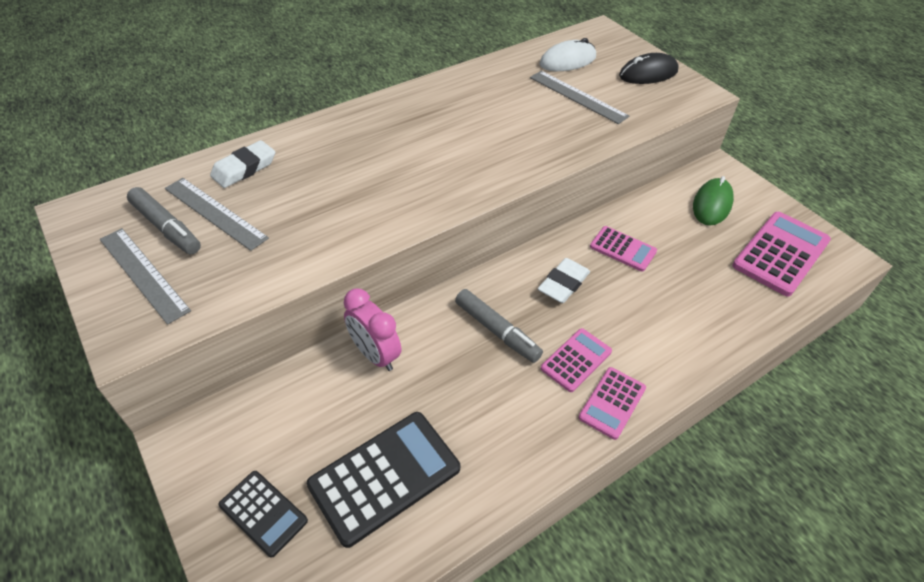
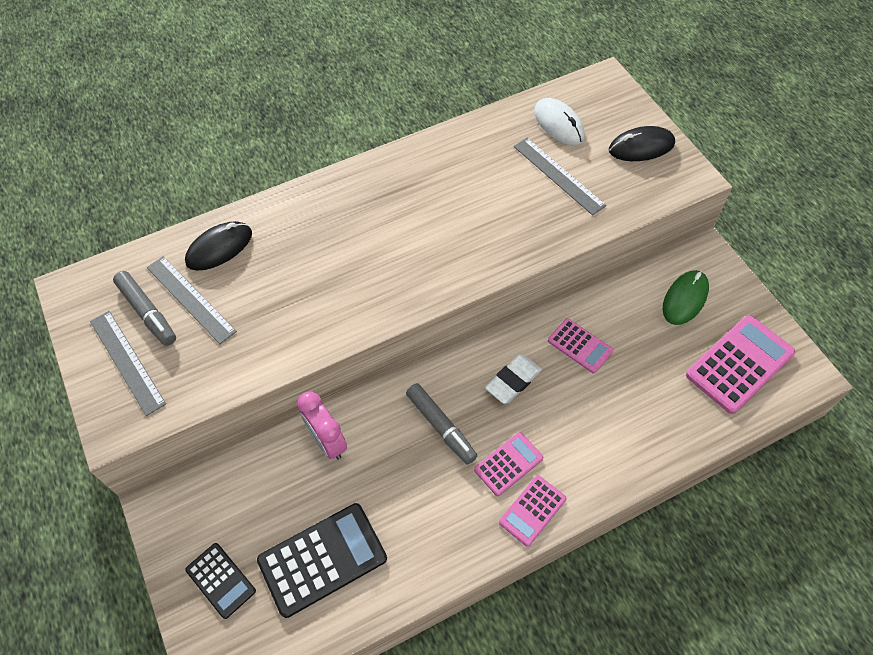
camera: 10 degrees right, 10 degrees up
(244, 168) = (219, 248): white eraser -> black mouse
(567, 61) = (558, 124): white mouse -> white mouse turned 75 degrees clockwise

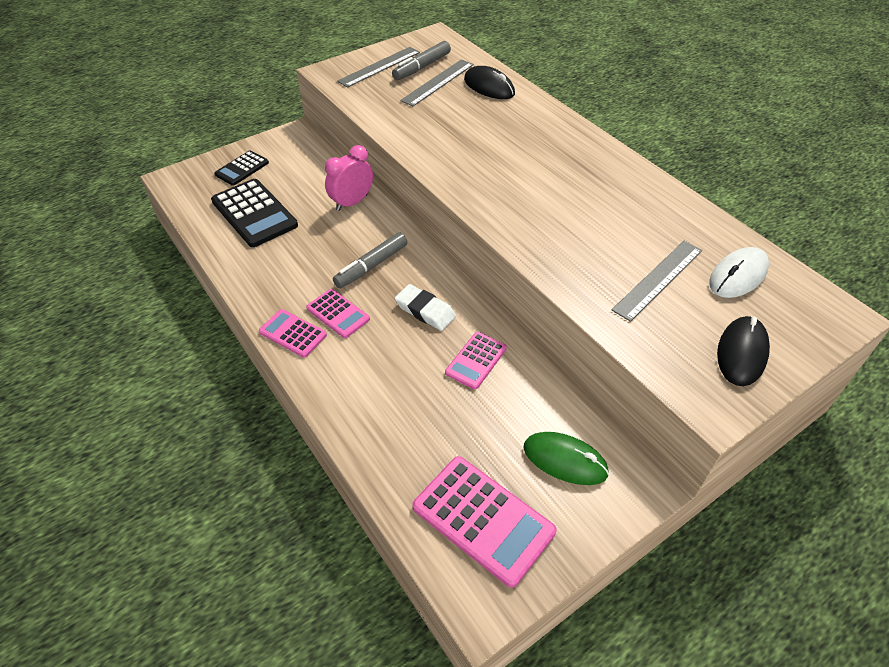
camera: 80 degrees right, 10 degrees down
(641, 147) = (741, 353): black mouse -> black mouse turned 45 degrees clockwise

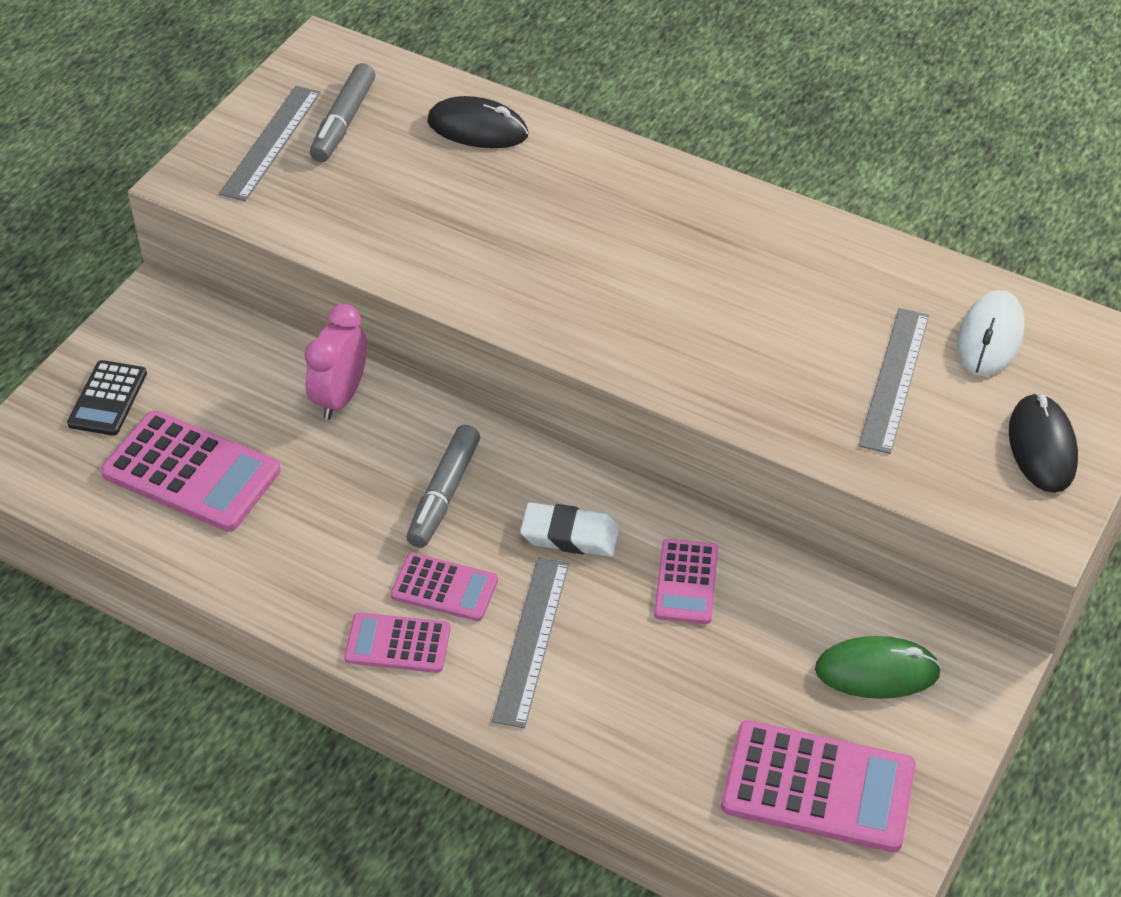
camera: 25 degrees left, 0 degrees up
(254, 213) = (191, 472): black calculator -> pink calculator
(438, 82) = (390, 145): grey ruler -> grey ruler (532, 640)

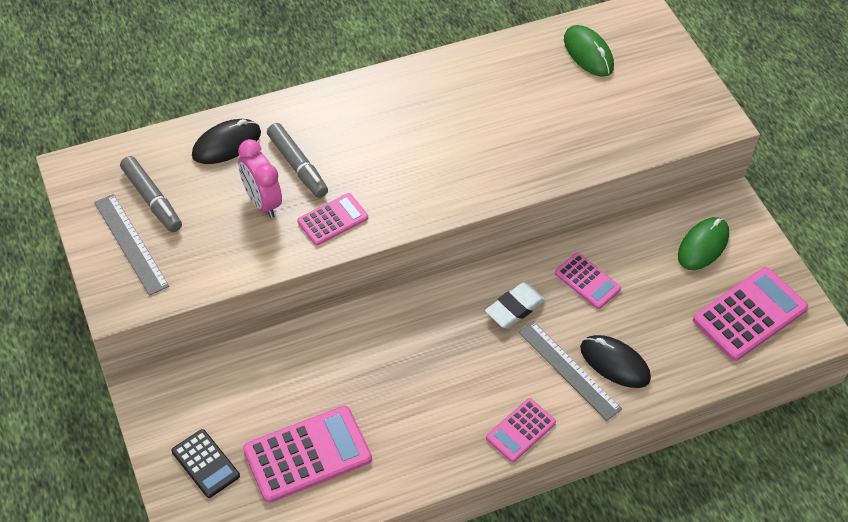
camera: 55 degrees left, 5 degrees up
(340, 397) = (319, 347): pink clock -> pink clock (261, 202)
(444, 494) = (436, 344): grey marker -> grey marker (297, 166)
(444, 588) = (501, 385): pink calculator -> pink calculator (333, 220)
(895, 379) = (582, 105): grey ruler -> none
(990, 337) = (588, 53): white mouse -> green mouse
(1042, 447) = (671, 85): black mouse -> black mouse (614, 363)

